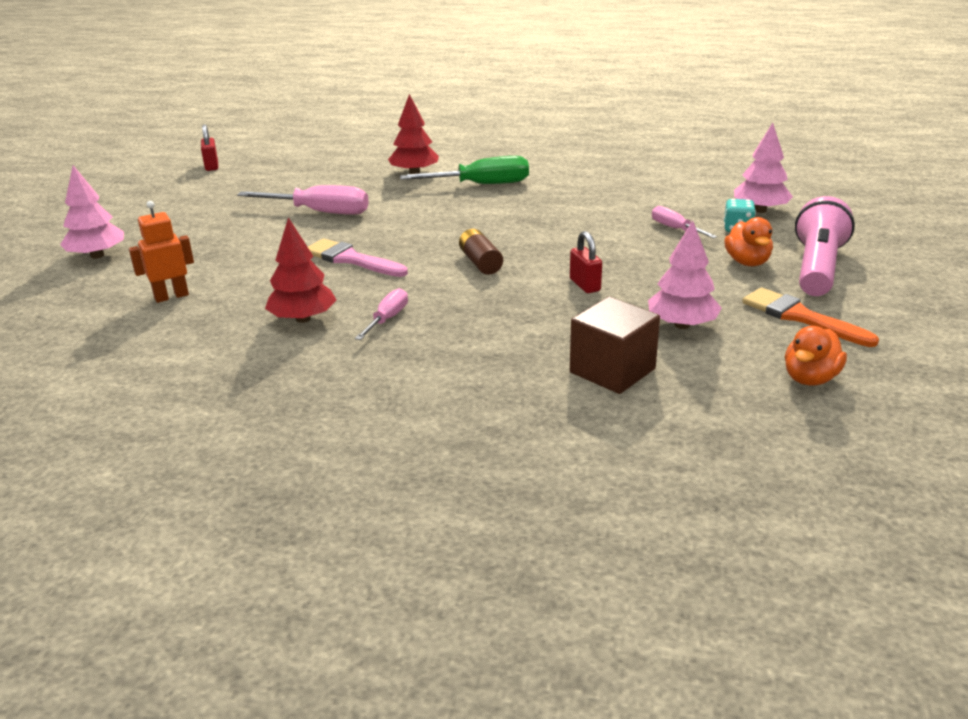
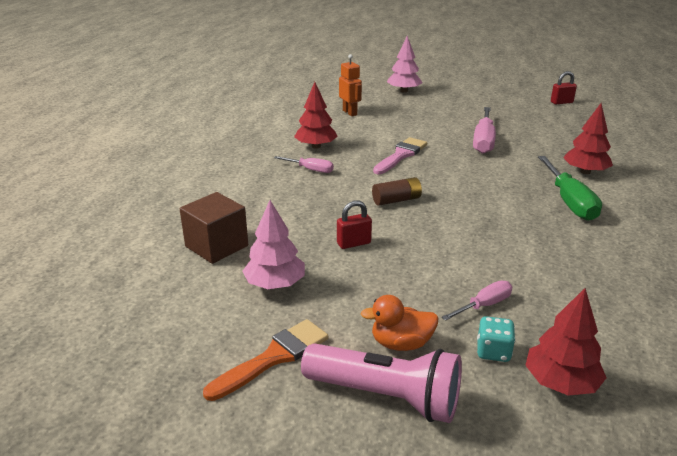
camera: 90 degrees right, 0 degrees up
(760, 210) = (561, 382): pink tree -> red tree
(810, 378) = (166, 340): orange duck -> none

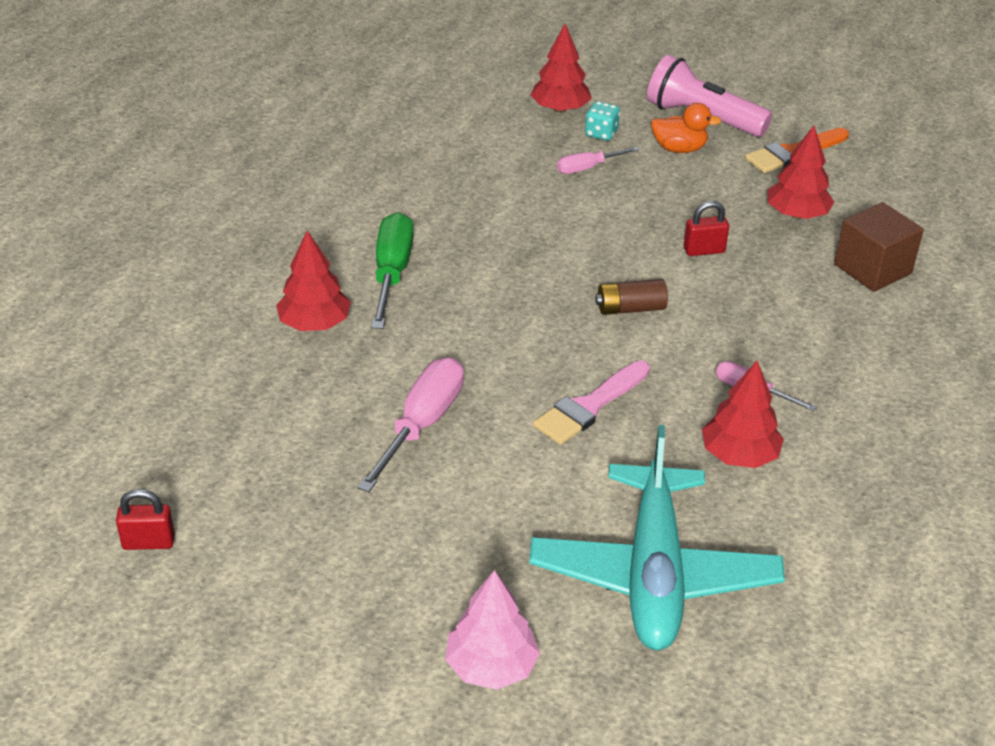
camera: 170 degrees left, 10 degrees up
(275, 284) = (796, 214): pink tree -> red tree
(350, 112) = (653, 573): orange robot -> turquoise plane

